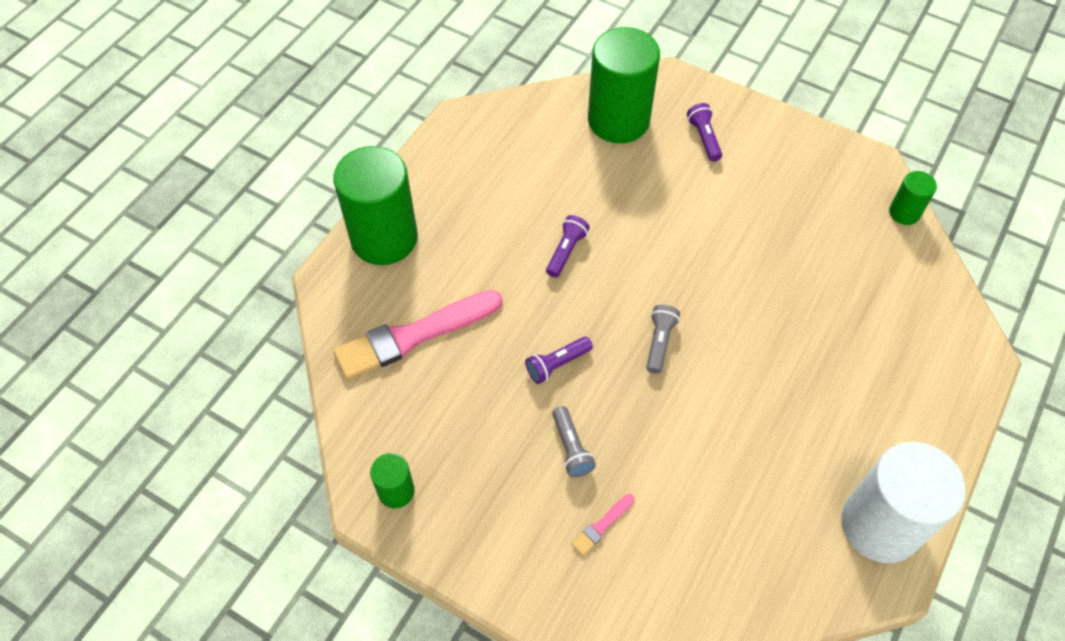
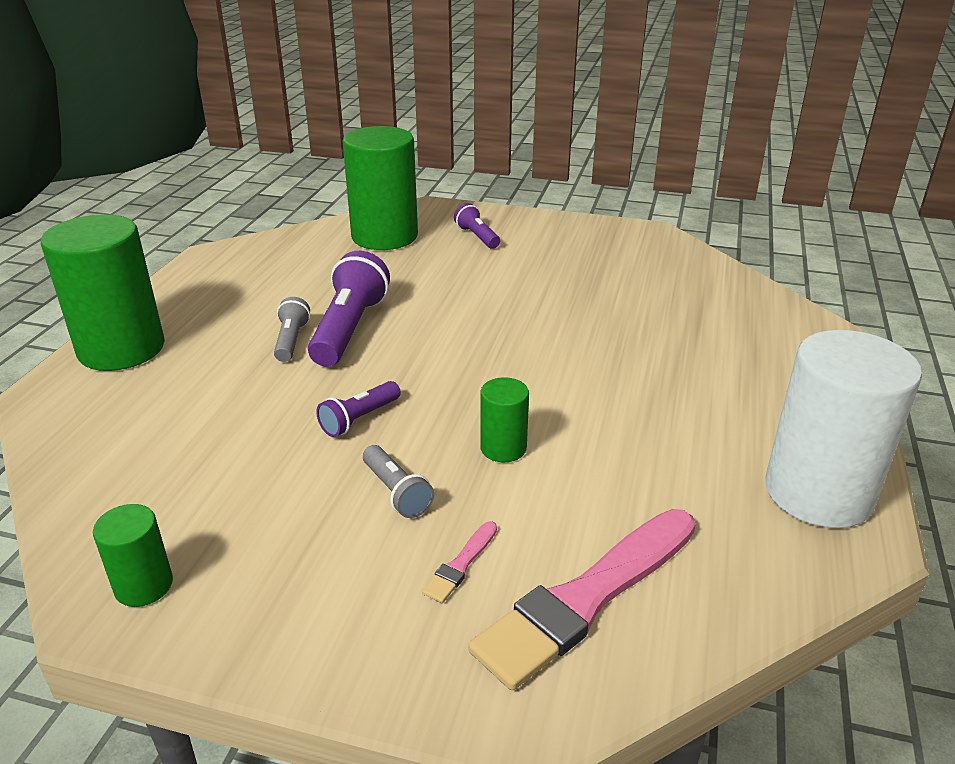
camera: 15 degrees left, 25 degrees down
(414, 336) = (164, 423): pink brush -> pink brush (587, 598)
(566, 251) = (349, 328): purple flashlight -> purple flashlight, size x1.84
(659, 342) = (481, 381): grey flashlight -> grey flashlight (291, 340)
(904, 213) = (698, 256): green cylinder -> green cylinder (503, 448)

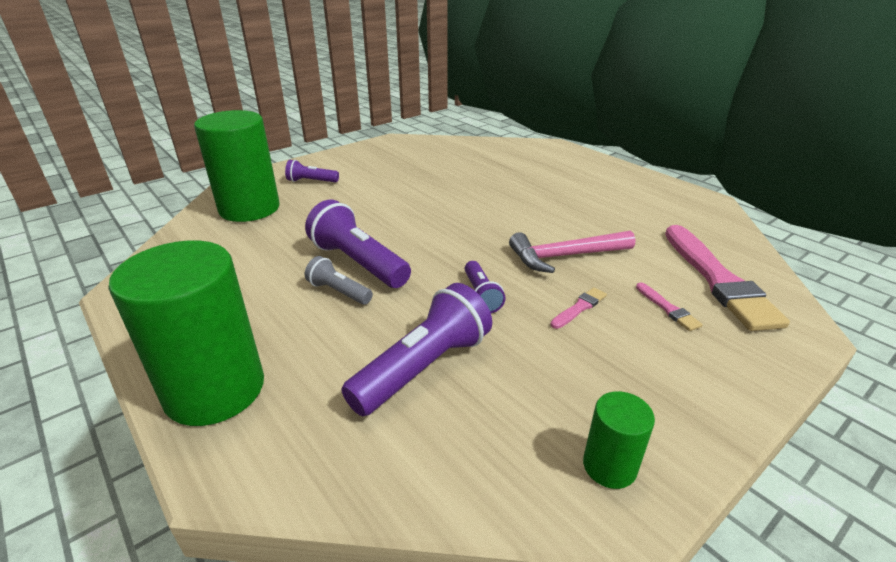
camera: 55 degrees left, 0 degrees up
(214, 430) = (424, 367): none -> purple flashlight
(396, 492) = (579, 308): grey flashlight -> pink brush
(503, 448) = (565, 256): green cylinder -> pink hammer
(818, 493) = (670, 195): white cylinder -> none

